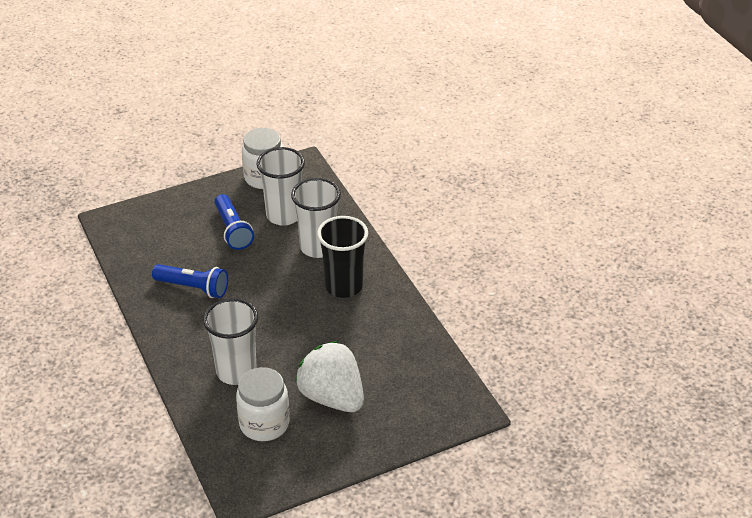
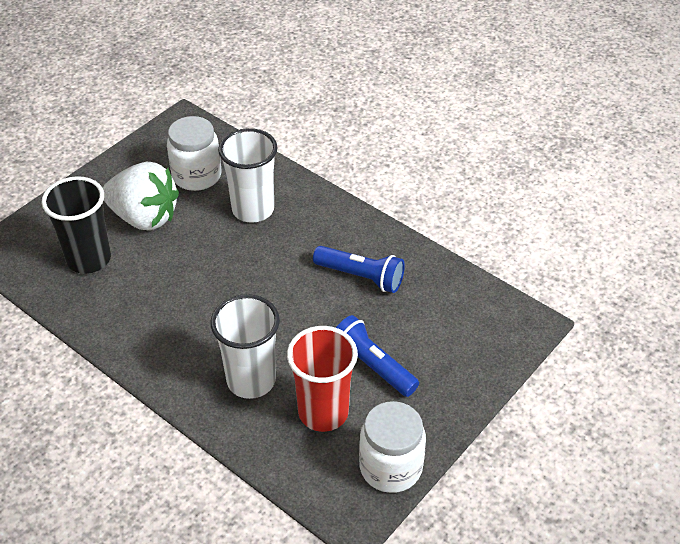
camera: 155 degrees right, 5 degrees up
(193, 288) = (361, 277): blue flashlight -> blue flashlight turned 150 degrees counterclockwise
(284, 215) = (323, 412): white cup -> red cup
(344, 286) = (191, 338): black cup -> black cup (89, 259)

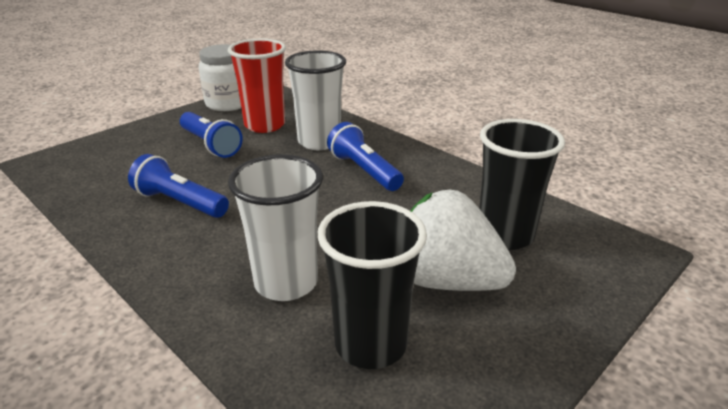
camera: 175 degrees left, 15 degrees down
(197, 176) = (370, 344): white jar -> black cup
(200, 331) = (364, 171): none -> blue flashlight

